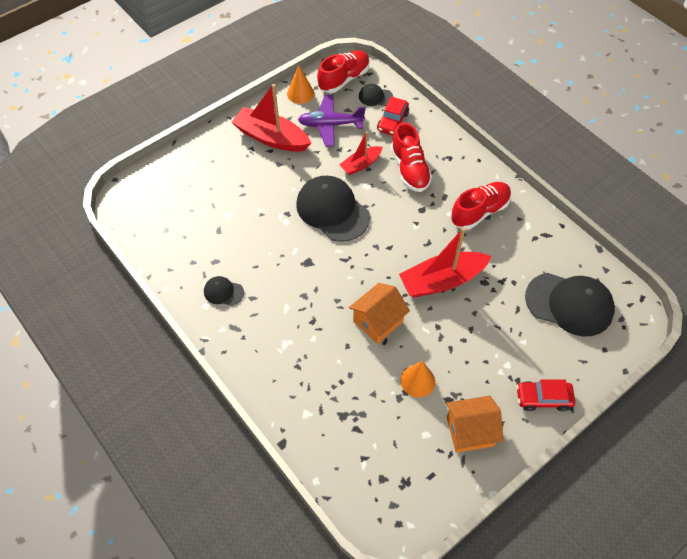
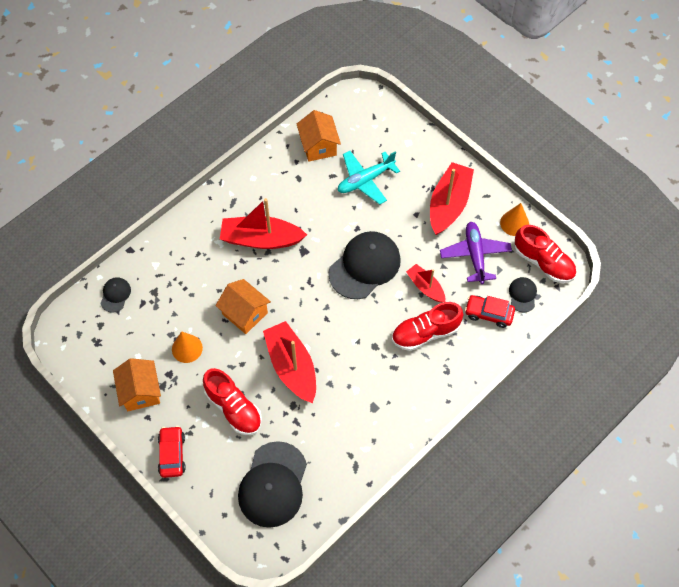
camera: 85 degrees right, 5 degrees up
(177, 240) = (318, 146): none -> orange house
(223, 292) = (267, 189): black cap -> black cap (115, 295)
(230, 202) = (365, 180): none -> turquoise plane
(287, 301) = (261, 239): none -> red boat
(479, 212) = (378, 401): red shoe -> red shoe (233, 408)

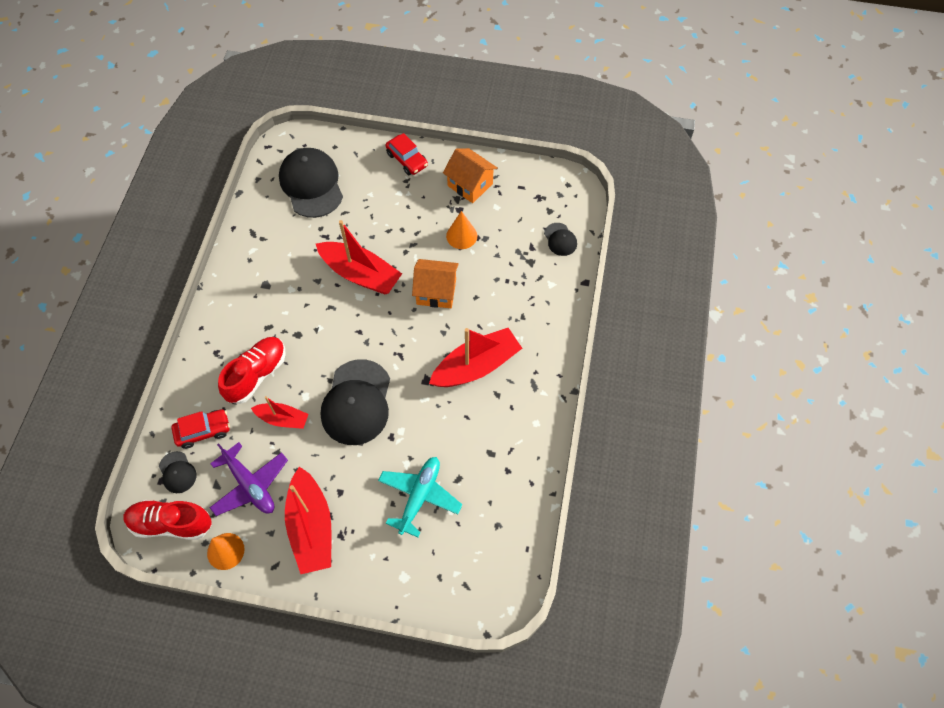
camera: 145 degrees right, 0 degrees up
(233, 408) = (385, 216): red shoe -> none
(318, 146) = (498, 505): orange house -> none

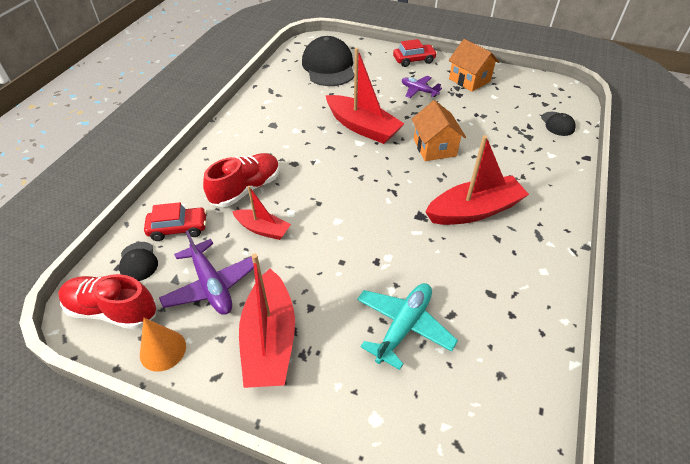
camera: 10 degrees right, 15 degrees down
(356, 402) = (343, 225): black cap -> none
(407, 160) = (414, 60): red car -> red car turned 75 degrees counterclockwise
(415, 210) = (419, 91): none -> purple plane
(436, 292) = (434, 147): orange house -> orange house turned 60 degrees clockwise
(461, 236) = (461, 111): orange cone -> none

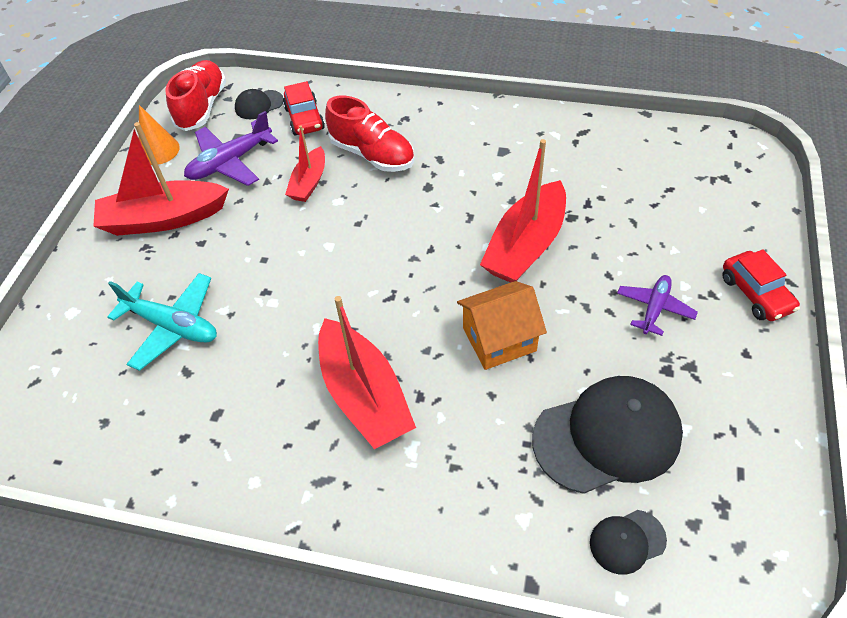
camera: 85 degrees right, 5 degrees up
(329, 66) = (677, 182): black cap -> black cap (607, 436)
(469, 80) = (725, 386): orange house -> none

